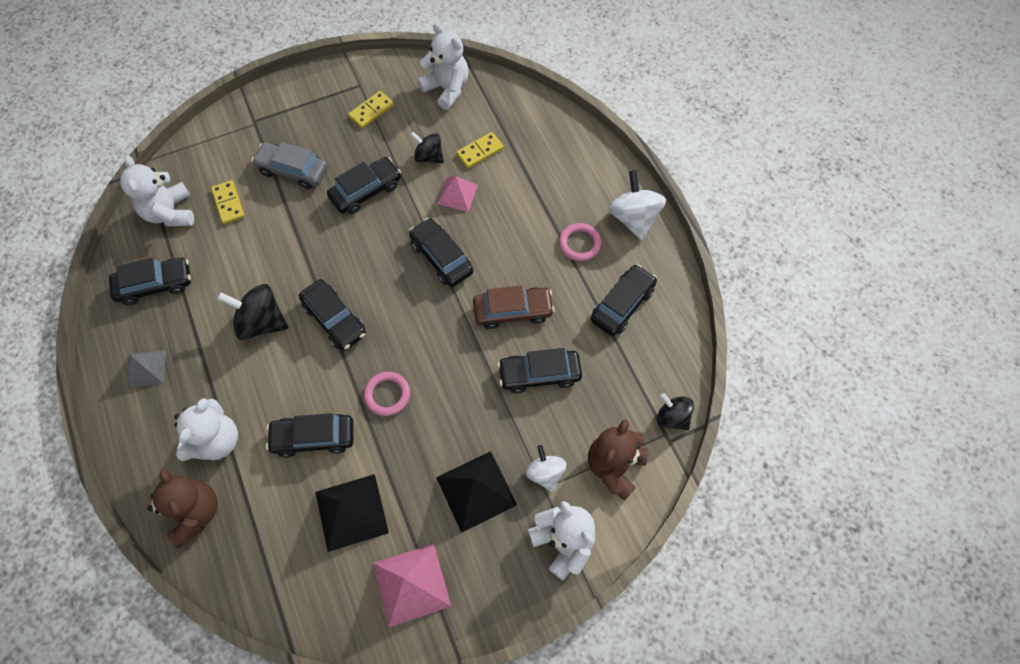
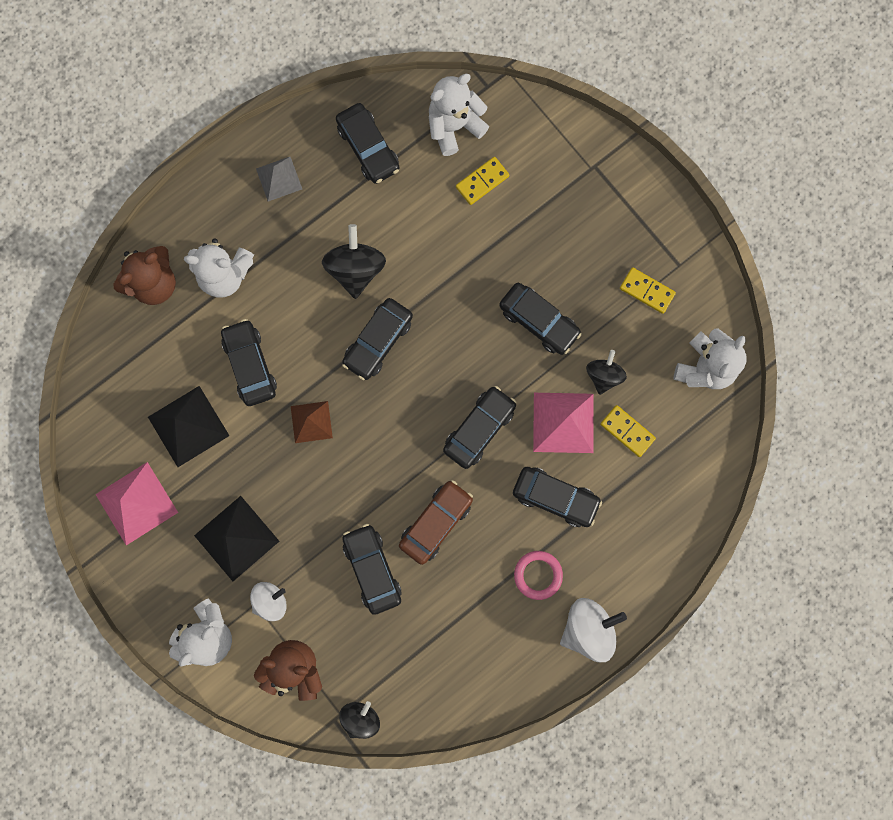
camera: 75 degrees right, 15 degrees up
(293, 170) = (542, 233): grey car -> none
(387, 395) = (311, 422): pink ring -> brown pyramid
(457, 194) = (563, 422): pink pyramid -> pink pyramid, size x1.58
(513, 311) = (436, 523): brown car -> brown car turned 120 degrees counterclockwise
(622, 305) = (475, 639): black car -> black car (555, 497)

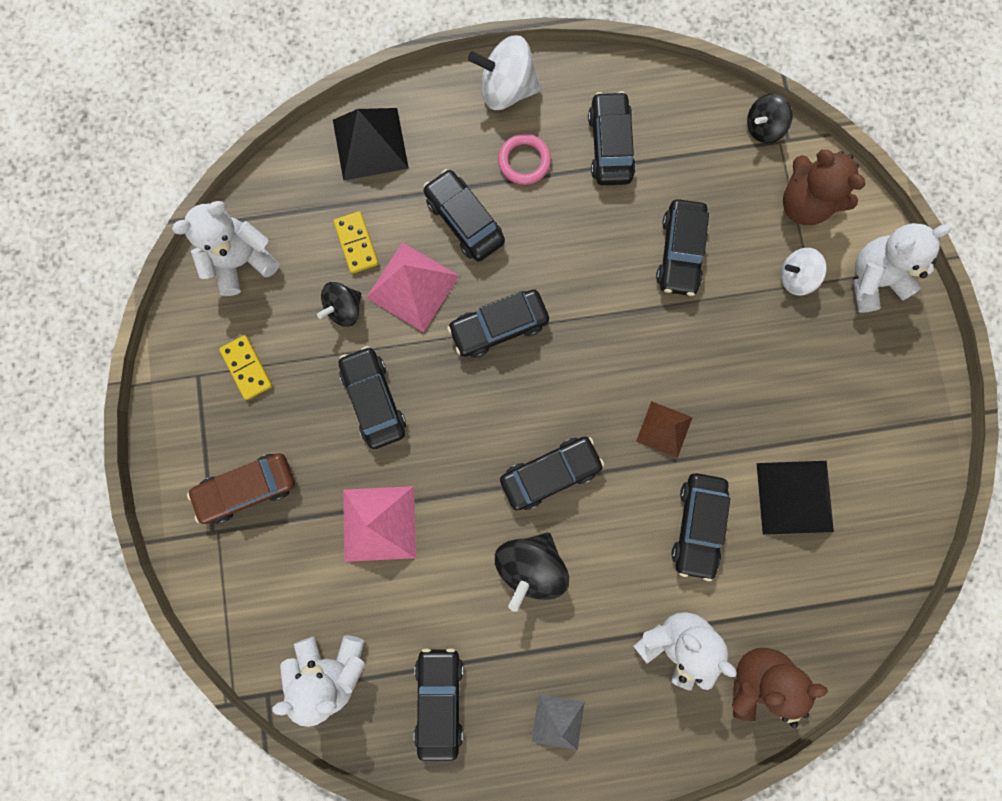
camera: 150 degrees left, 0 degrees up
(136, 503) = (886, 447): pink pyramid -> pink pyramid (379, 523)
(237, 538) = (799, 355): black pyramid -> black pyramid (370, 143)
(436, 523) = (593, 261): brown car -> brown car (247, 488)
(476, 629) = (610, 146): none -> black car
(482, 181) = (340, 585): yellow domino -> none

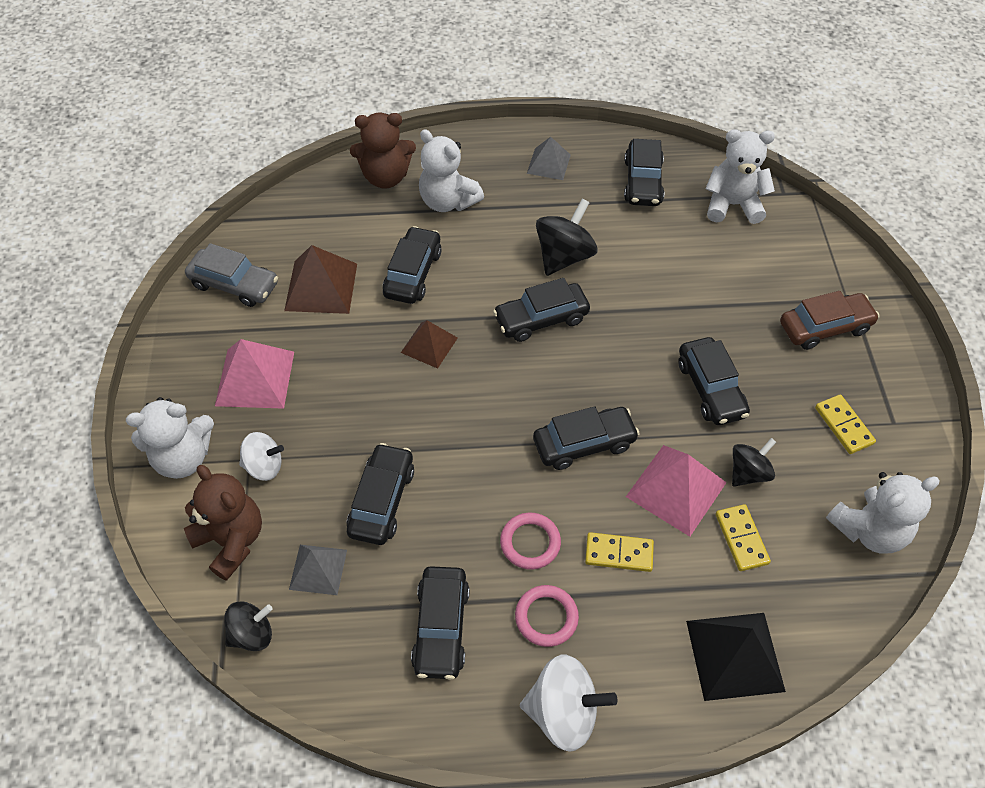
camera: 175 degrees left, 25 degrees down
(379, 523) = (699, 294): pink pyramid -> pink pyramid (255, 378)
(464, 221) = (619, 553): black car -> yellow domino
(542, 224) = (530, 543): none -> pink ring
(722, 185) = (318, 569): none -> grey pyramid
(795, 497) = (321, 286): black pyramid -> brown pyramid
(890, 491) = (234, 285): none -> grey car

